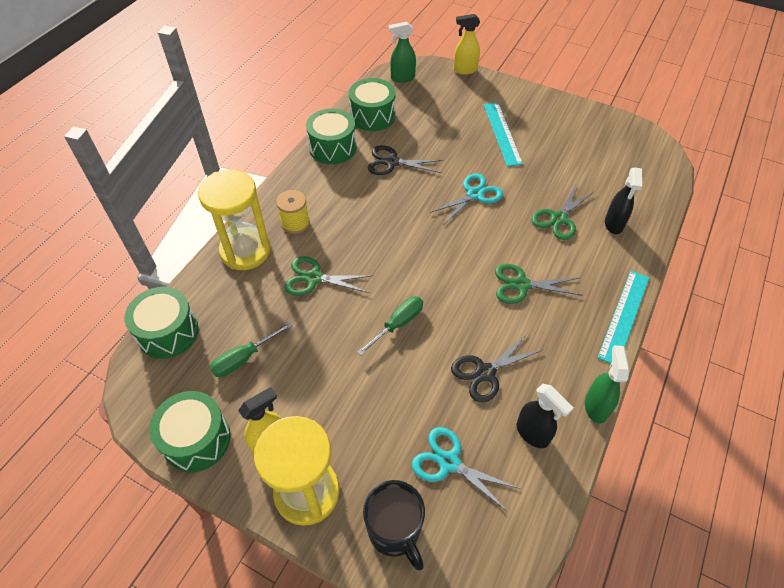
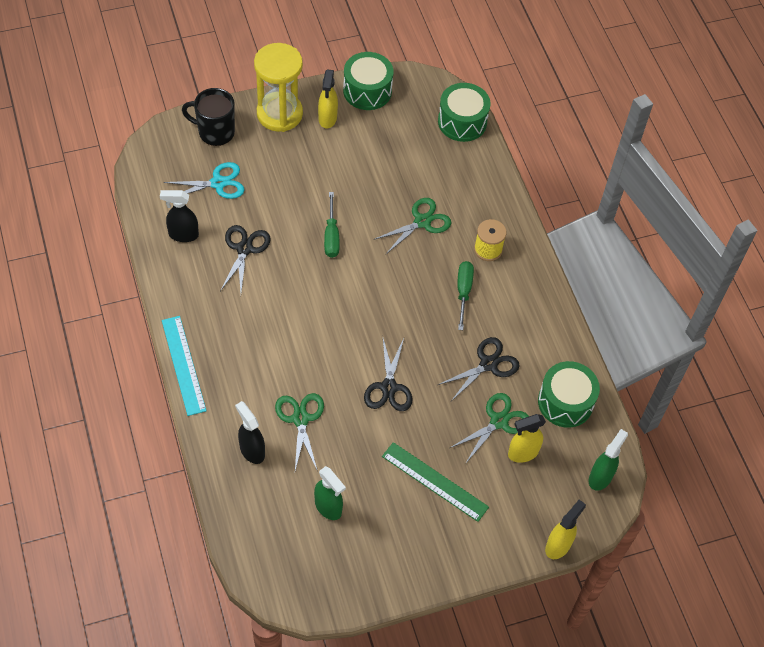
camera: 130 degrees right, 5 degrees up
(244, 358) = (398, 144): green screwdriver -> green screwdriver (463, 292)
(245, 251) = (492, 203): yellow hourglass -> none
(332, 148) = (552, 338): green drum -> none
(431, 112) = (522, 453): none -> yellow spray bottle
(474, 194) = (389, 387): turquoise scissors -> black scissors
(502, 133) = (435, 481): turquoise ruler -> green ruler
(521, 285) = (277, 332): green scissors -> green scissors (499, 421)
(596, 406) = (156, 281): green spray bottle -> green spray bottle (328, 507)

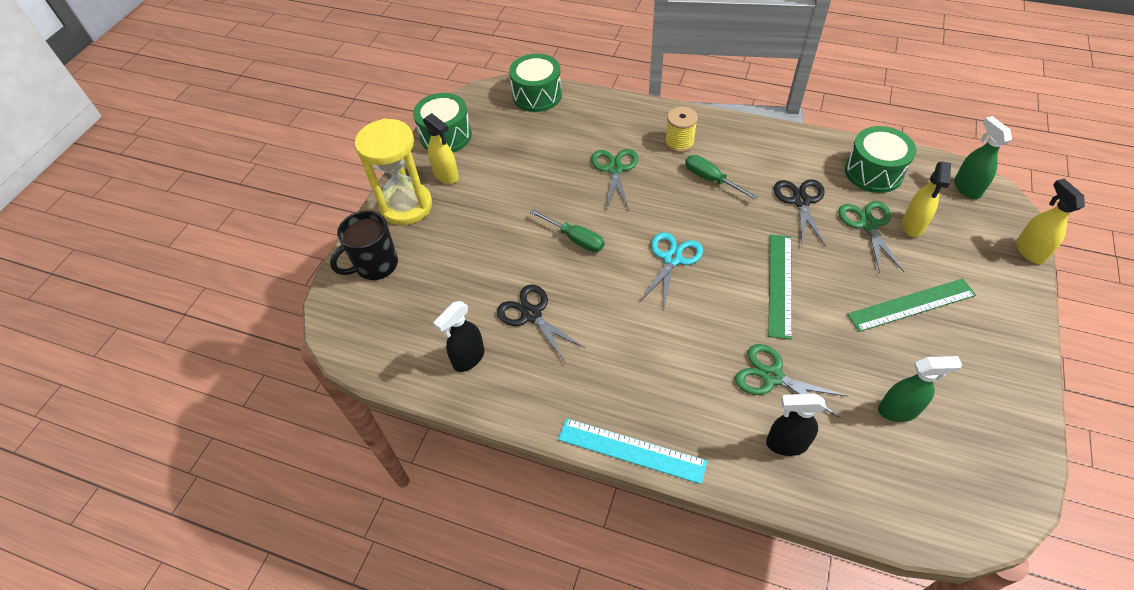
camera: 45 degrees left, 5 degrees down
(218, 183) = (435, 295): turquoise scissors -> turquoise scissors (672, 259)
(389, 387) = (780, 284): black scissors -> green ruler

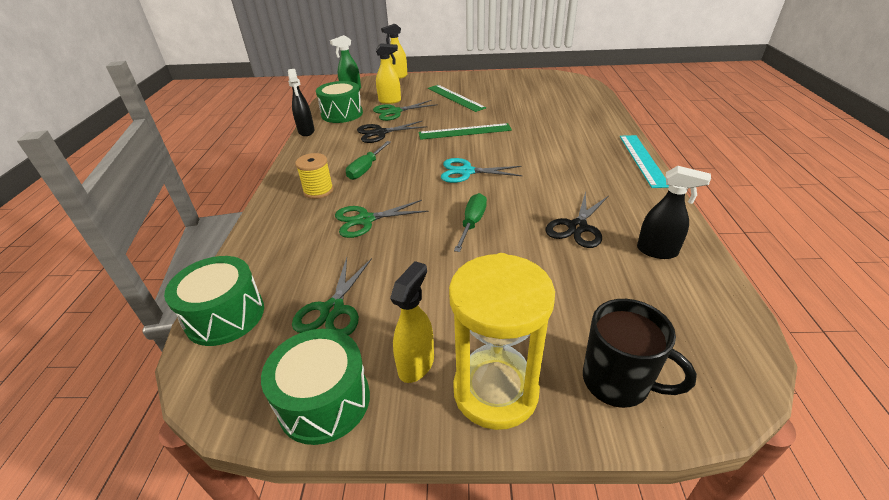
camera: 110 degrees left, 15 degrees down
(772, 376) = (541, 126): green scissors -> green scissors (332, 309)
(786, 444) = (582, 118): black spray bottle -> black spray bottle (306, 131)
(898, 410) = (531, 96): green spray bottle -> none

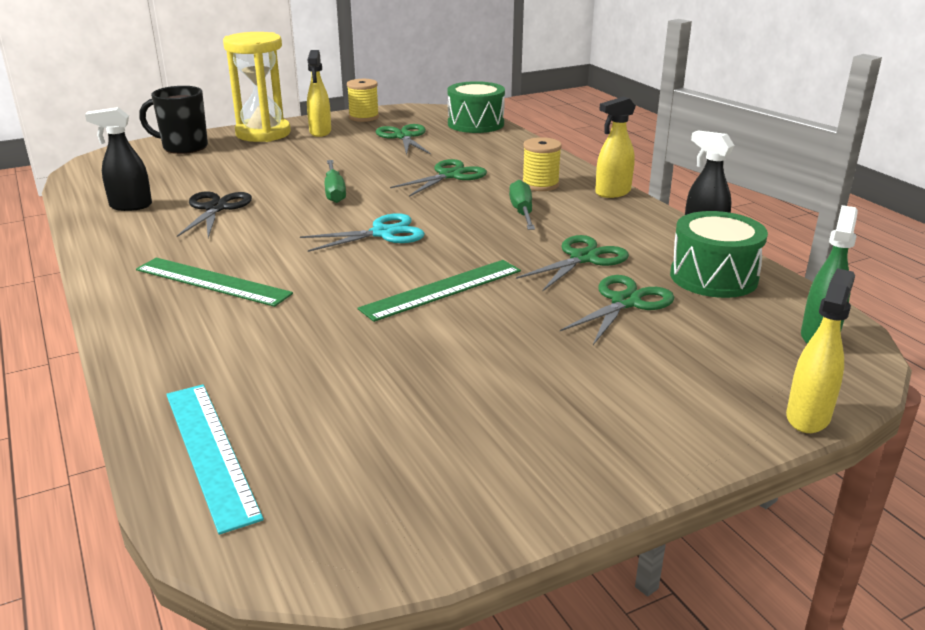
camera: 150 degrees right, 10 degrees down
(324, 401) = (364, 117): green drum -> yellow spool
(380, 133) = (583, 258): black scissors -> green scissors
(390, 101) = (679, 326): yellow spray bottle -> yellow spray bottle (612, 193)
(455, 98) = (550, 369): green ruler -> green ruler (212, 281)
(643, 160) = (109, 300): turquoise ruler -> turquoise ruler (210, 452)

